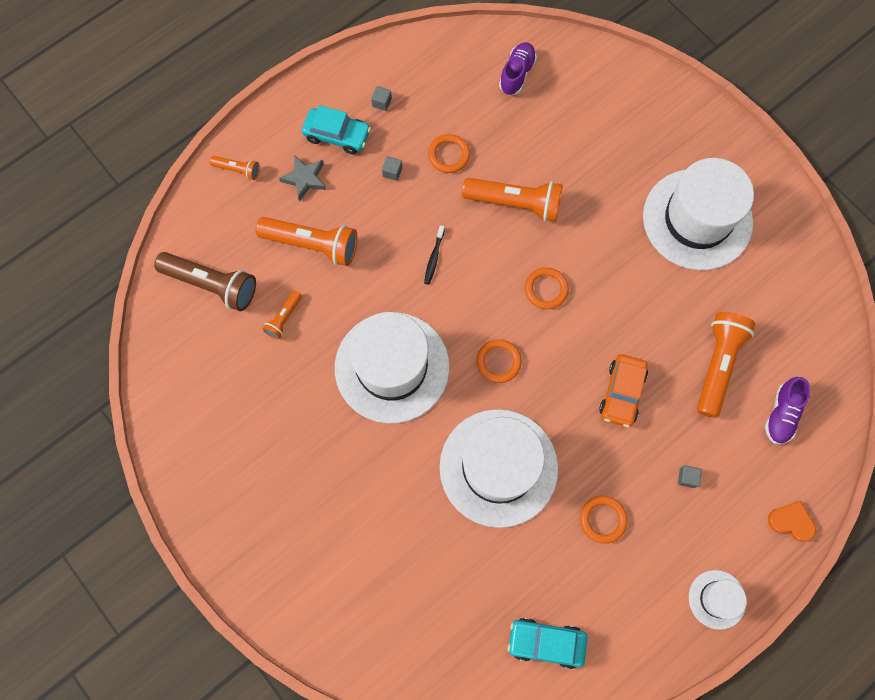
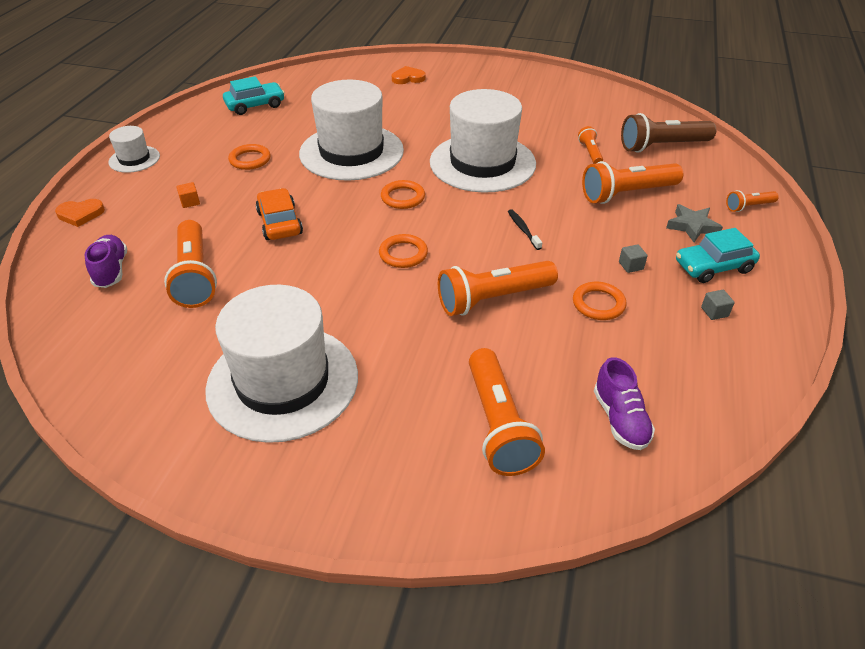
camera: 145 degrees right, 30 degrees down
(338, 592) = (408, 78): none -> orange heart
(587, 112) = (498, 424): none -> orange flashlight
(687, 478) = (190, 202): grey cube -> orange cube

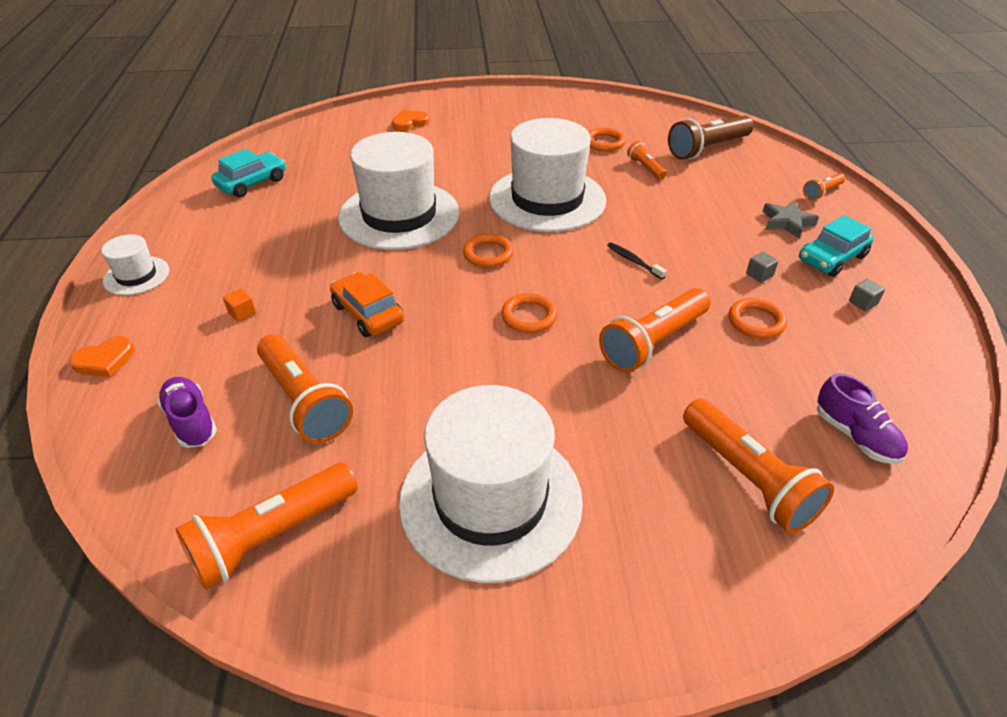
camera: 20 degrees left, 0 degrees up
(250, 160) = (285, 247): orange ring -> orange ring (604, 142)
(627, 194) = (708, 203): orange flashlight -> orange flashlight (272, 536)

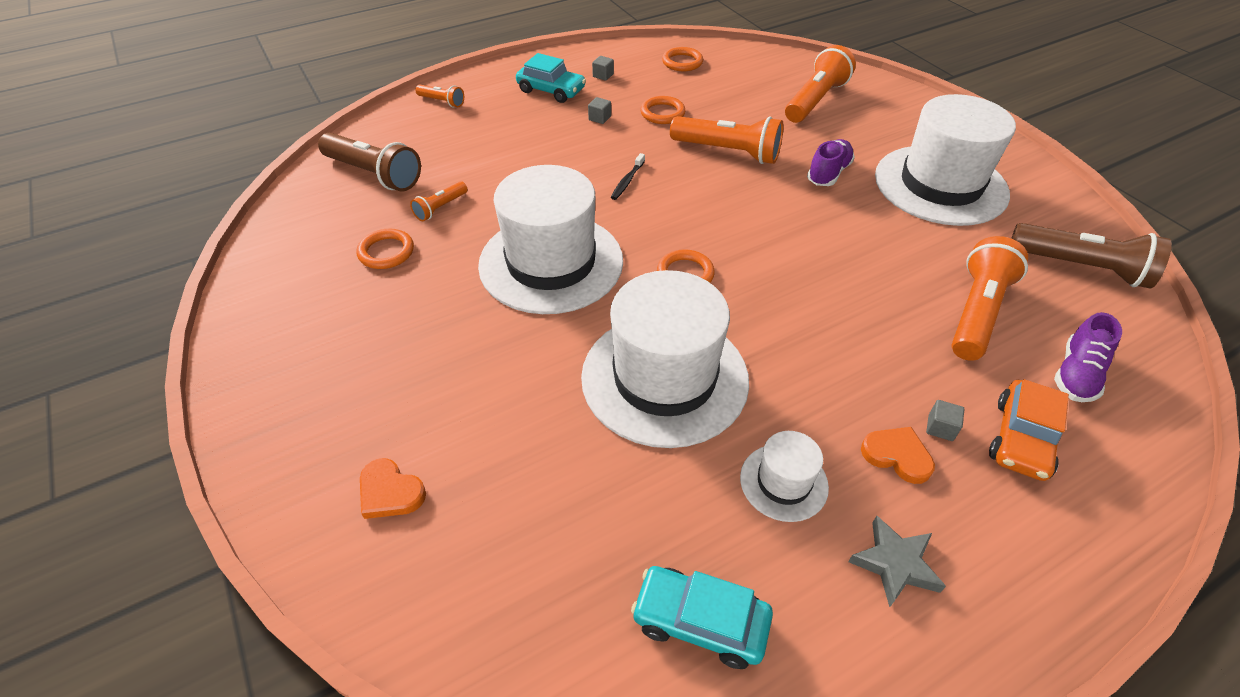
camera: 115 degrees left, 5 degrees up
(105, 360) = (1116, 508): orange heart -> orange heart (897, 456)
(136, 276) = (1002, 603): white hat -> white hat (783, 482)
(242, 313) = (940, 428): orange cube -> grey cube
(272, 536) = (1081, 267): orange flashlight -> brown flashlight
(368, 313) = (845, 323): orange car -> orange car (1021, 439)
(529, 316) = (754, 219): orange ring -> orange ring (682, 62)
(787, 222) = (507, 114): grey star -> grey star (895, 564)
(855, 436) = (744, 71): purple shoe -> purple shoe (828, 173)

